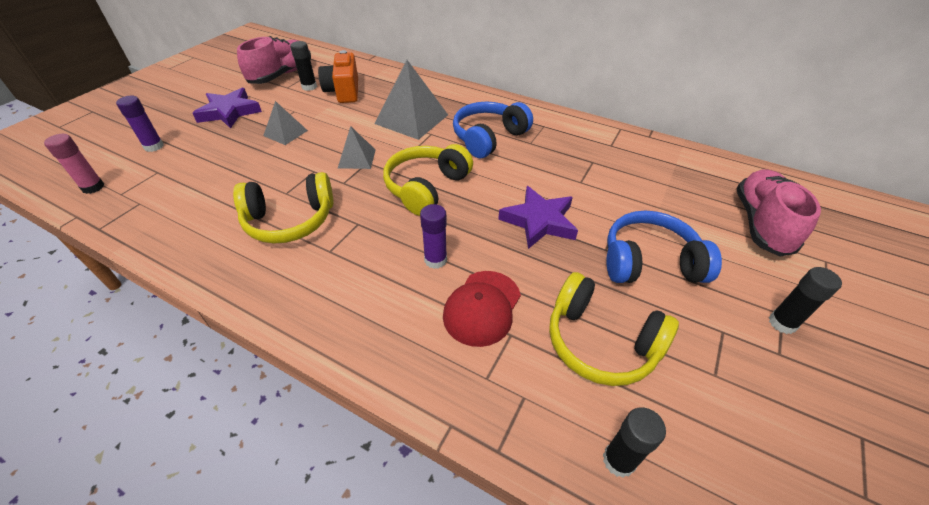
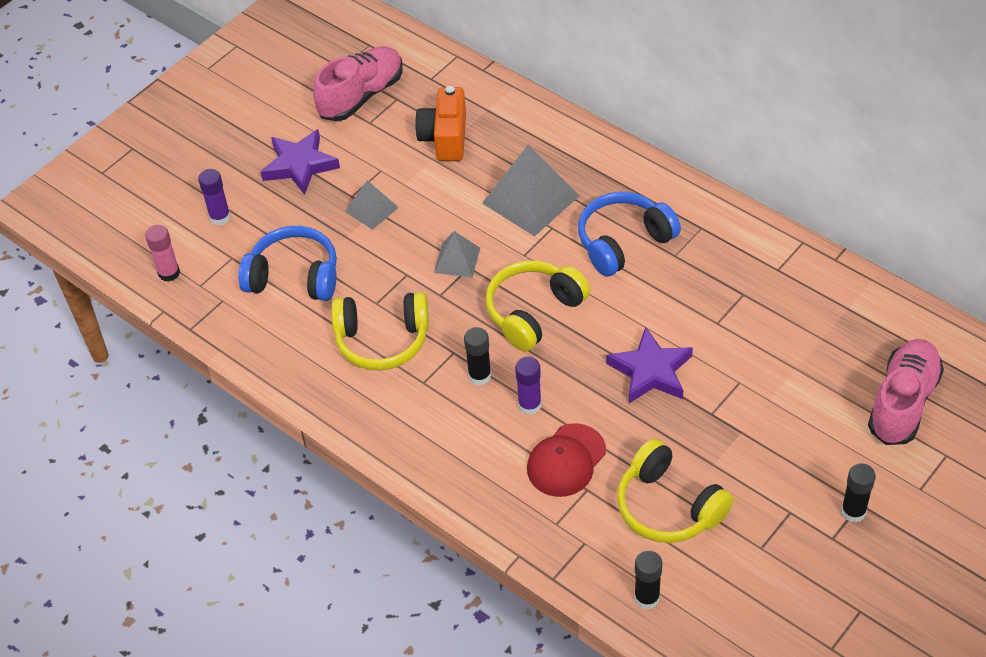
camera: 15 degrees right, 5 degrees up
(309, 87) = (399, 124): black glue stick -> black glue stick (479, 376)
(649, 262) = (752, 434): blue headphones -> blue headphones (294, 277)

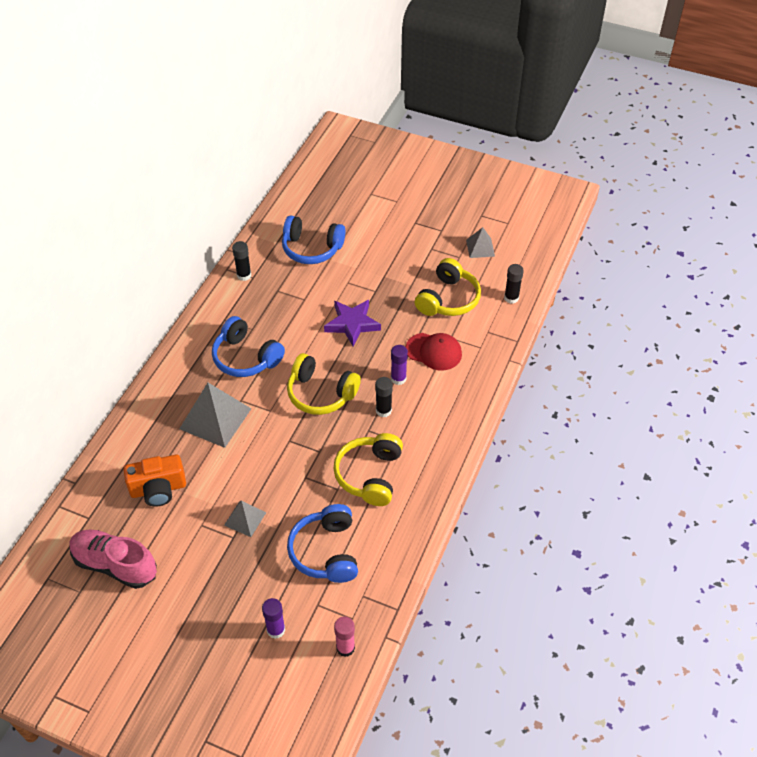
camera: 110 degrees left, 0 degrees up
(300, 165) = (205, 587): purple star -> none
(382, 340) = (370, 475): yellow headphones -> yellow headphones turned 150 degrees counterclockwise
(457, 260) = (284, 449): grey pyramid -> grey pyramid (480, 248)
(825, 350) = (312, 248): none -> blue headphones
(853, 511) = (421, 224): black glue stick -> black glue stick (244, 275)
(903, 402) = (340, 213): pink shoe -> none

